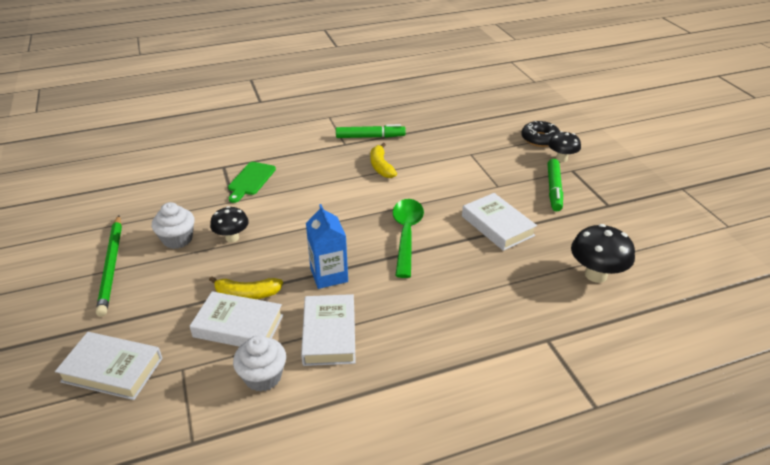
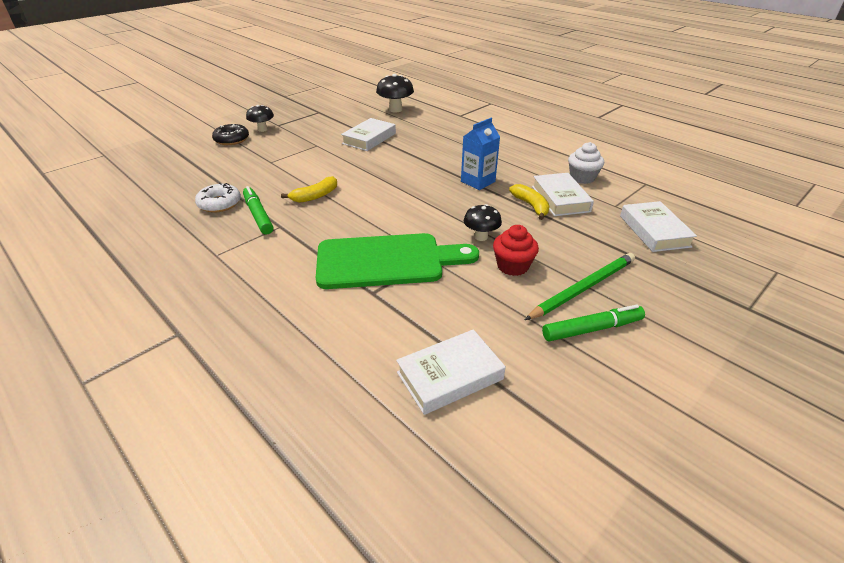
camera: 115 degrees left, 0 degrees up
(177, 239) = (512, 266): white cupcake -> red cupcake
(250, 180) = (387, 261): green cutting board -> green cutting board, size x2.01
(329, 334) = (527, 167): white book -> white book (450, 376)
(403, 123) = (220, 204): none -> white donut
(406, 234) = (406, 165): green spoon -> none
(554, 189) = (309, 127): green marker -> green marker (592, 329)

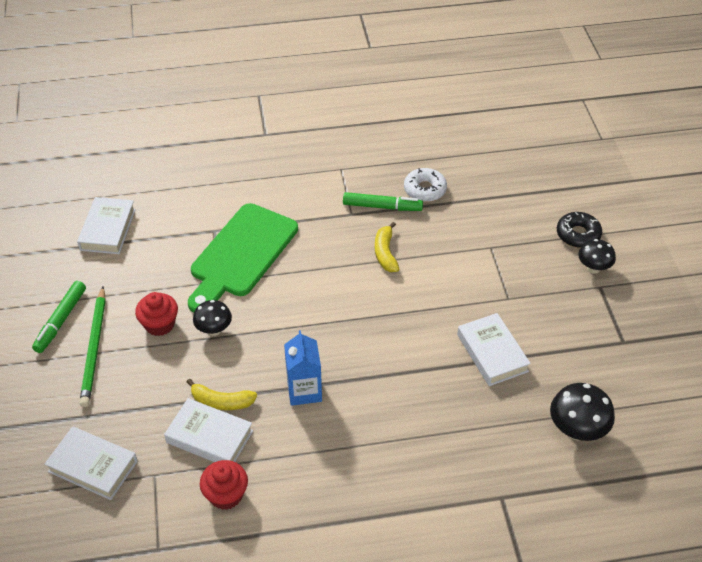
camera: 125 degrees right, 10 degrees up
(582, 178) = (226, 495): white cupcake -> red cupcake

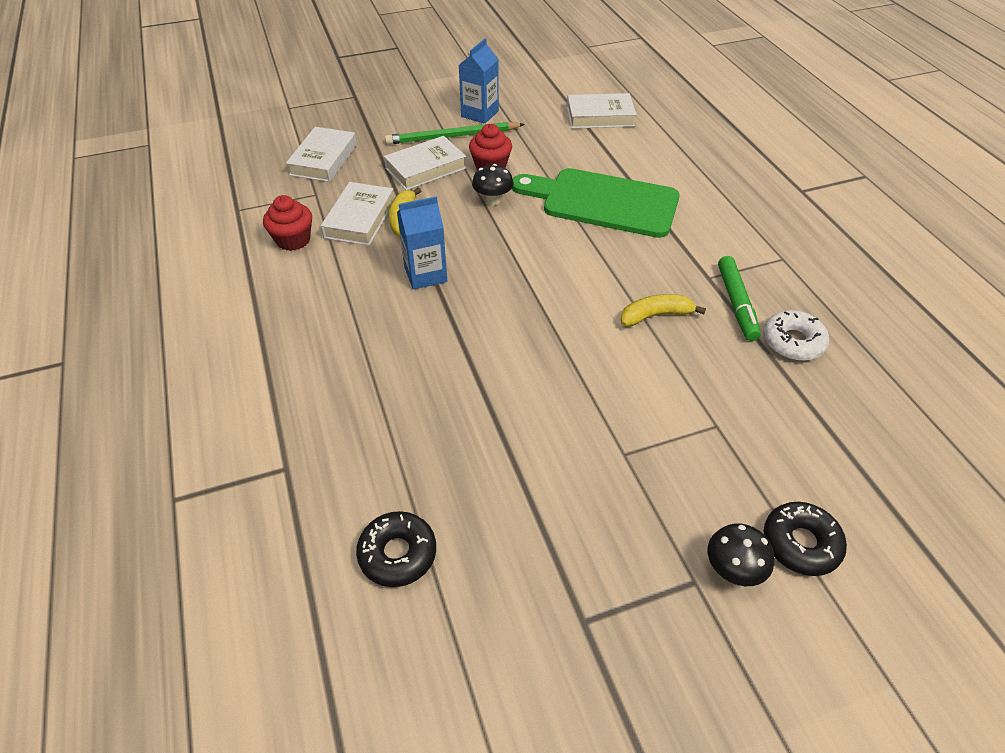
camera: 80 degrees right, 0 degrees up
(61, 321) = (480, 114): green marker -> blue carton
(492, 353) = (517, 441): white book -> white book (425, 168)
(576, 430) = (397, 554): black mushroom -> black donut

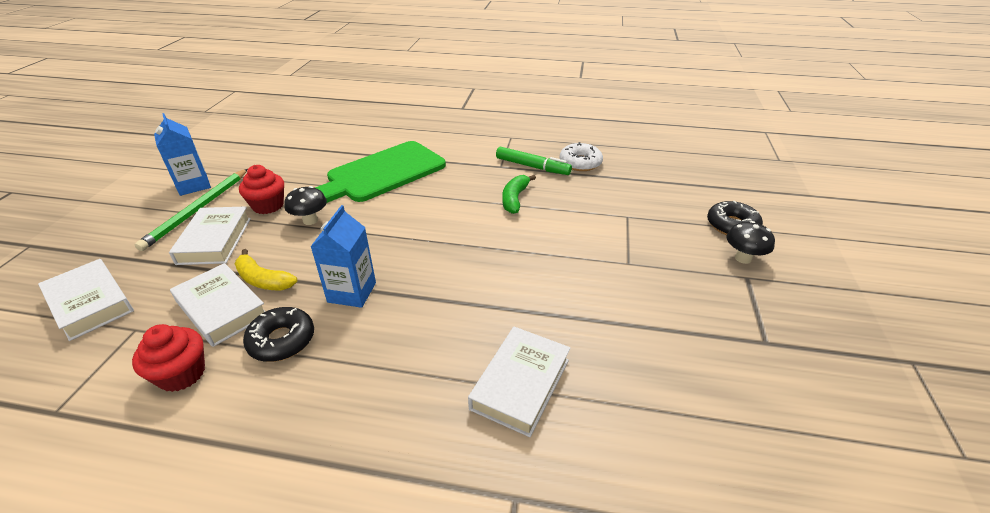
camera: 60 degrees left, 10 degrees down
(397, 554) = (667, 435): black donut -> black donut (282, 340)
(600, 116) = (290, 138): white book -> white book (520, 384)
(655, 315) = (514, 199): yellow banana -> green banana

